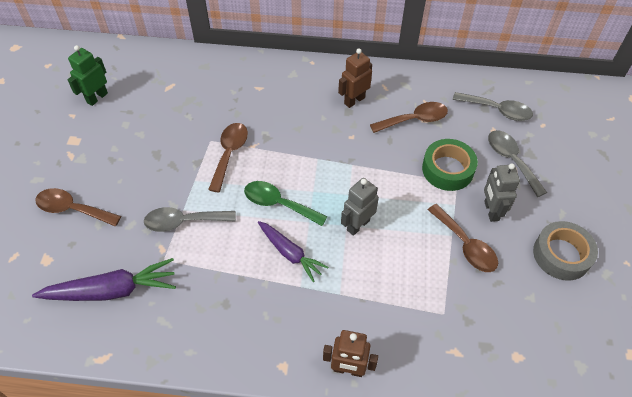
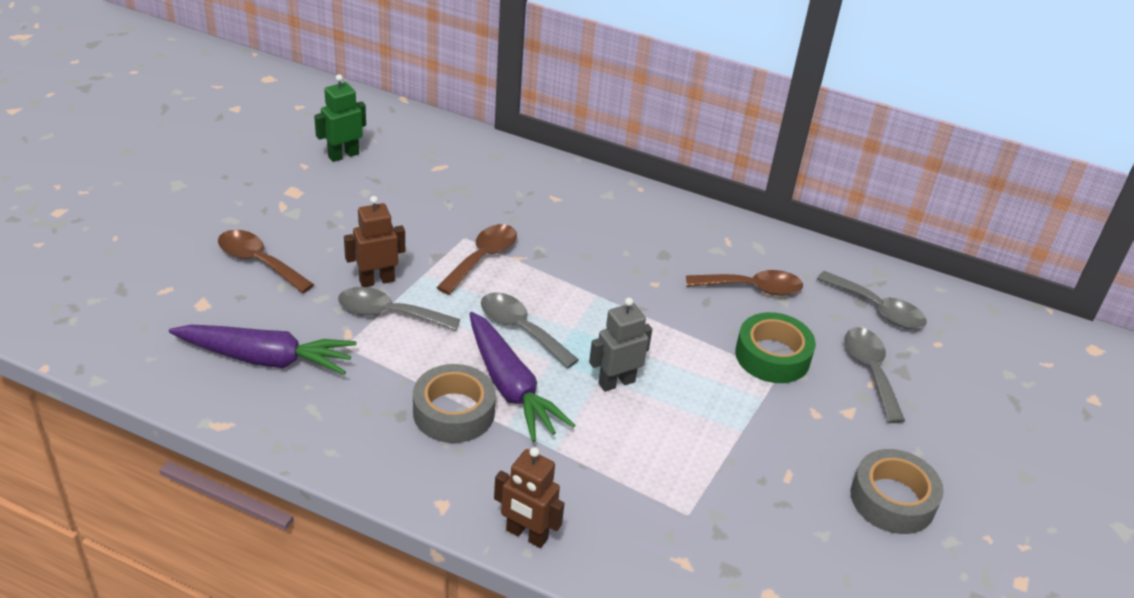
camera: 15 degrees right, 15 degrees down
(260, 288) = (454, 412): none -> grey tape
(278, 204) = (521, 329): green spoon -> grey spoon
(290, 253) = (510, 386): purple carrot -> purple carrot, size x1.51
(354, 100) = (678, 245): brown robot -> brown robot (376, 280)
(465, 245) = (756, 448): brown spoon -> none
(491, 211) = (812, 420): grey robot -> none

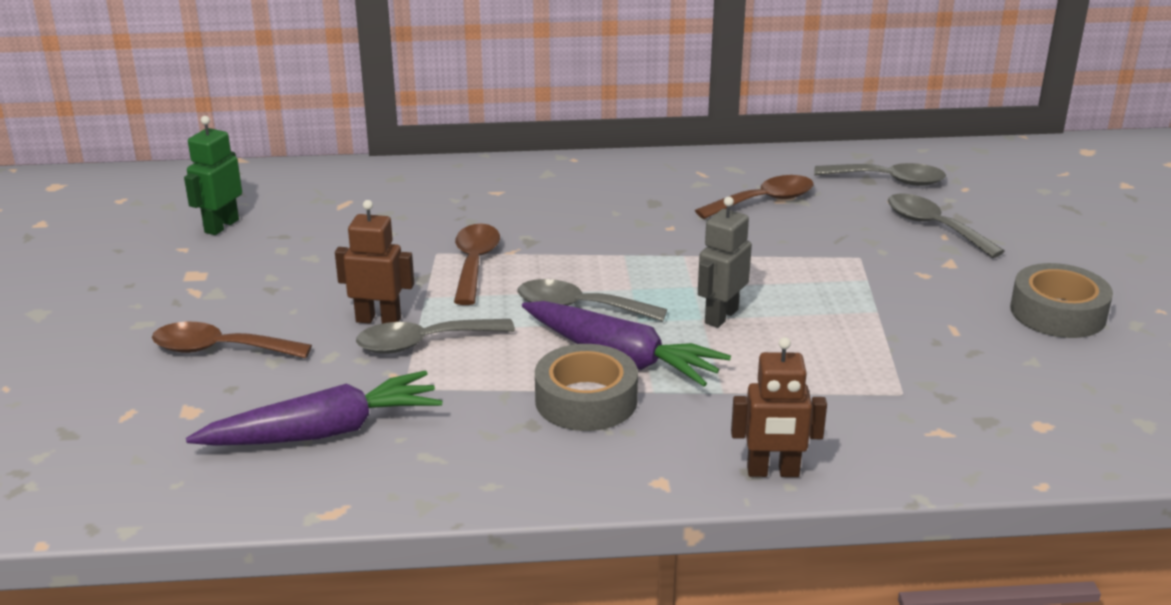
camera: 25 degrees left, 10 degrees down
(376, 280) = (378, 320): brown robot -> brown robot turned 60 degrees clockwise
(772, 356) = (839, 245): green tape -> none

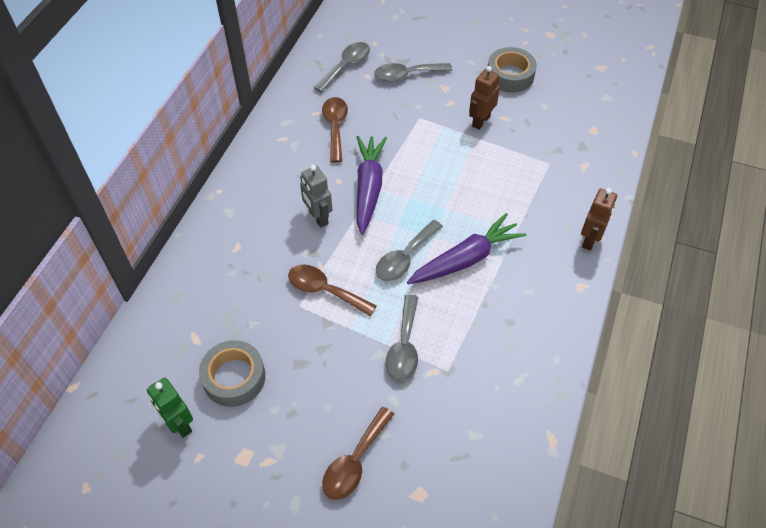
camera: 65 degrees left, 25 degrees up
(323, 432) = (474, 425): purple carrot -> purple carrot (368, 188)
(378, 320) = (365, 362): brown robot -> brown robot (480, 121)
(586, 400) = (499, 290): grey tape -> grey tape (234, 377)
(721, 316) = (447, 200): grey robot -> grey robot (318, 217)

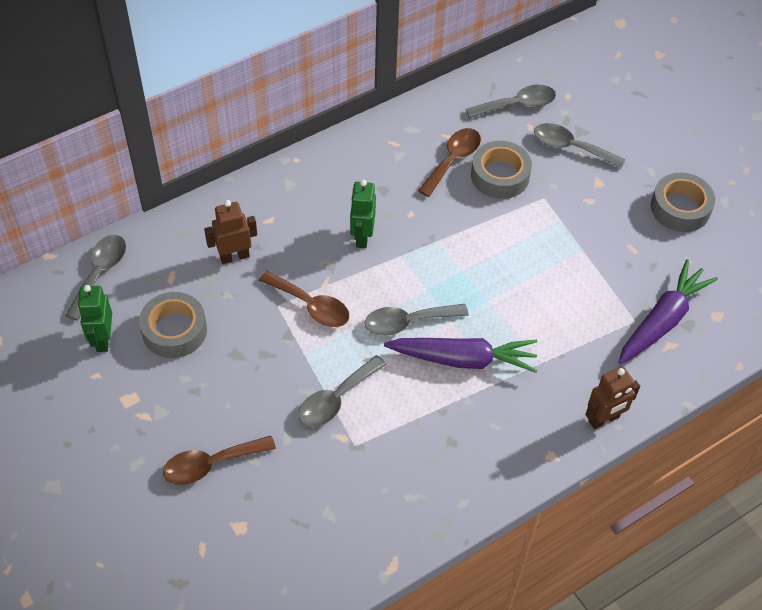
camera: 35 degrees right, 0 degrees up
(131, 372) = (100, 273): none -> grey spoon
(318, 217) = (362, 237): grey robot -> green robot
(325, 290) = (311, 306): brown spoon -> brown spoon turned 150 degrees clockwise
(368, 188) = (432, 237): purple carrot -> purple carrot (662, 320)
(377, 119) = (500, 176): none -> grey tape
(480, 121) = (603, 237): brown robot -> brown robot (234, 256)

